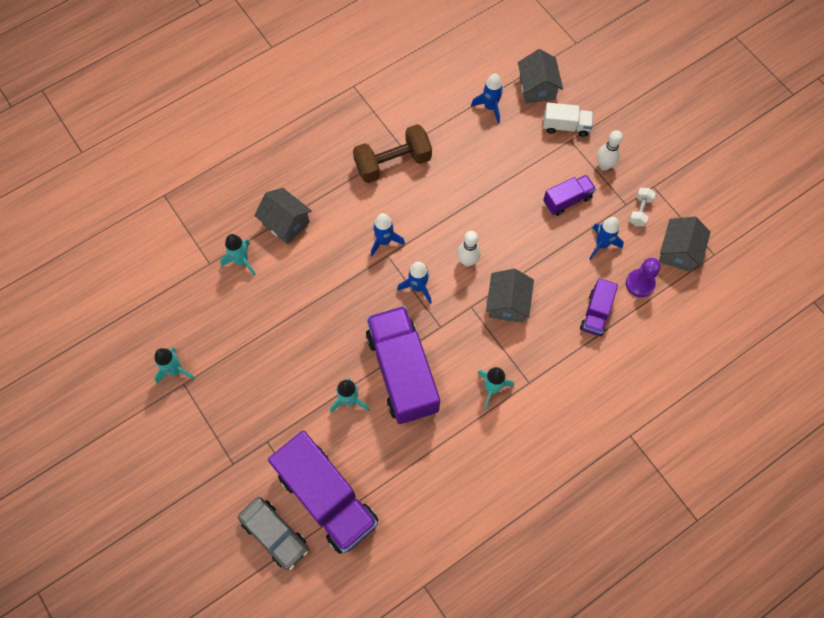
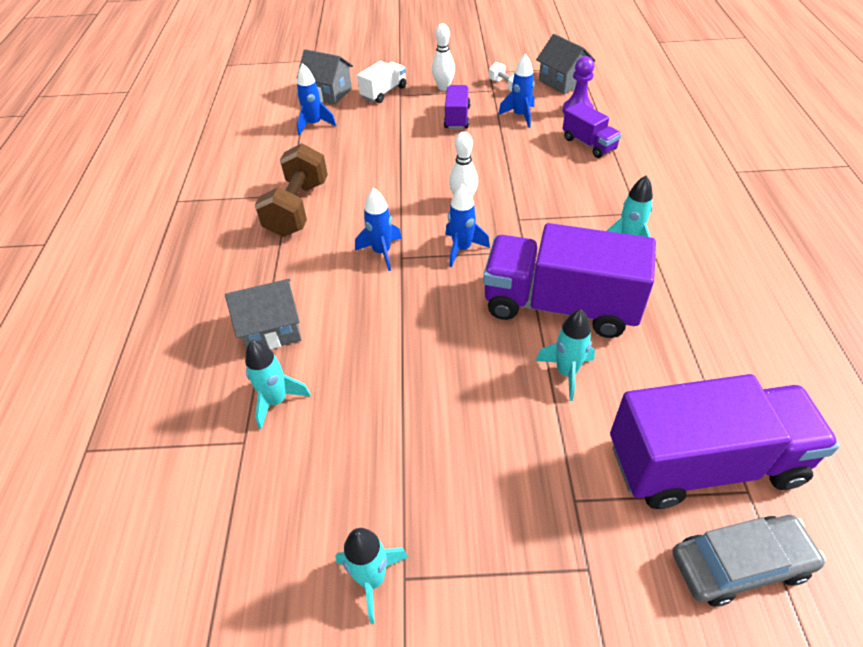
camera: 55 degrees left, 20 degrees down
(507, 303) = (535, 193): grey house -> none

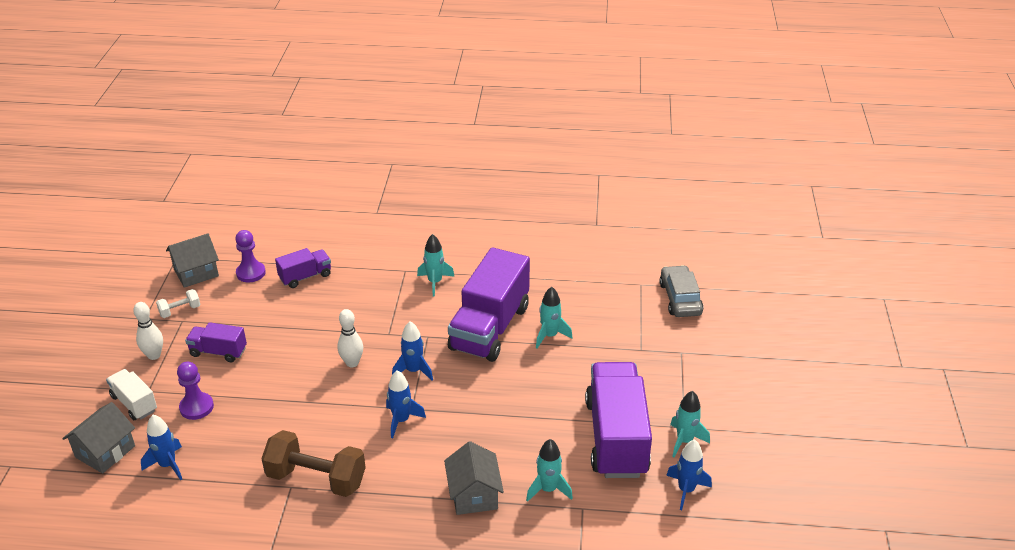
camera: 85 degrees left, 10 degrees down
(383, 122) = (196, 407): none -> purple pawn
(520, 116) = (239, 309): blue rocket -> blue rocket (686, 490)
(703, 463) = (622, 295): purple truck -> purple truck (616, 437)

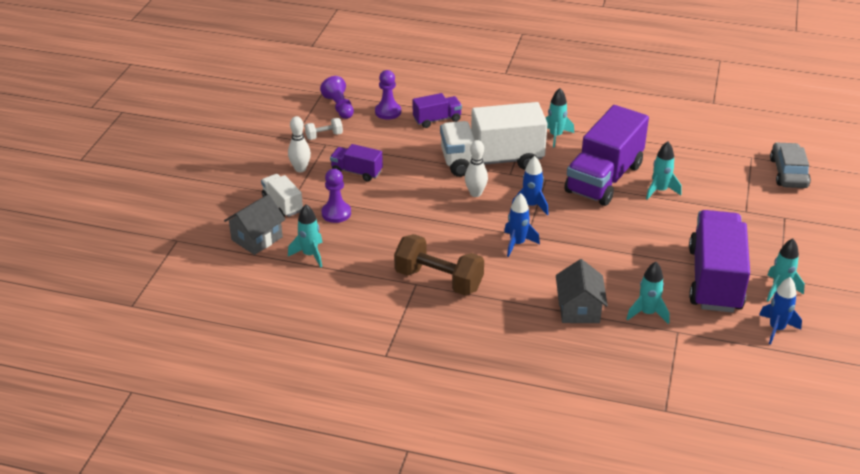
camera: 10 degrees right, 0 degrees up
(168, 465) = (310, 255): blue rocket -> turquoise rocket
(196, 273) = (339, 107): grey house -> purple pawn
(368, 320) = (491, 161): none -> white truck

